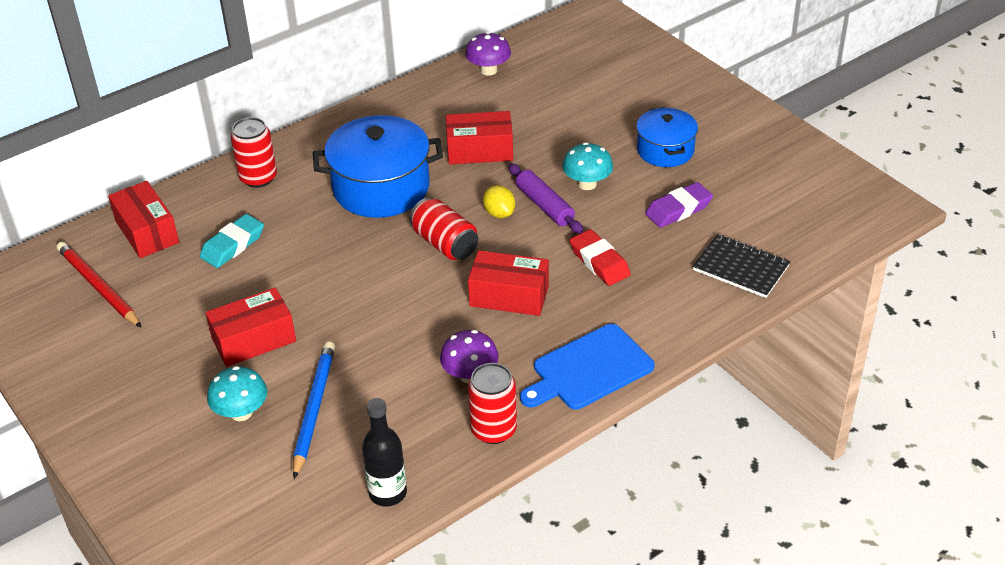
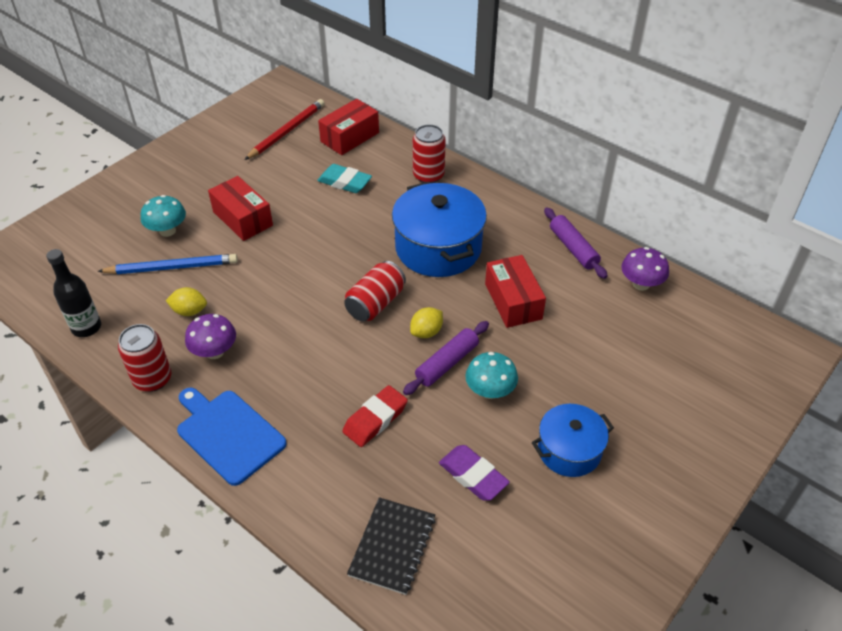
camera: 75 degrees right, 5 degrees up
(397, 395) = (189, 311): none -> yellow lemon
(424, 99) = (573, 248): none -> purple rolling pin
(509, 296) = (315, 359): red box -> none

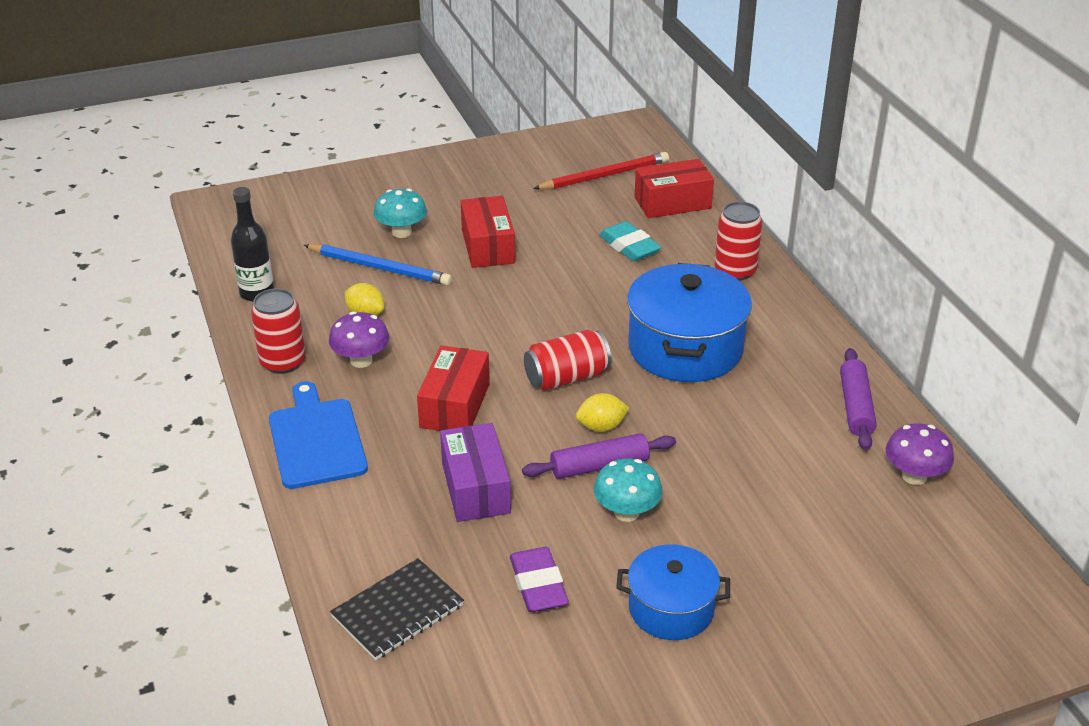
camera: 30 degrees right, 10 degrees down
(375, 419) = (475, 488): red eraser -> purple box
(513, 301) = (731, 434): red box -> red box (455, 405)

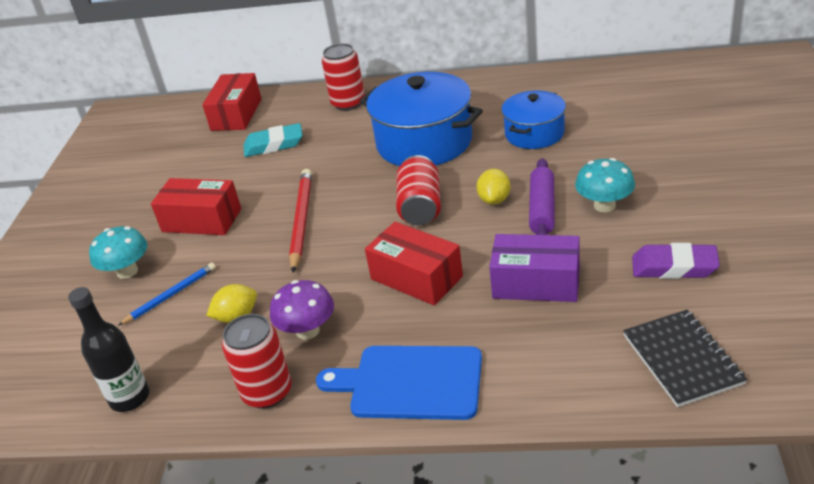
camera: 60 degrees left, 0 degrees up
(379, 268) = (170, 295): blue pencil -> blue pencil, size x0.64
(604, 175) = (165, 140): red pencil -> red pencil (301, 221)
(671, 609) = (721, 204): blue pot -> blue pot (534, 134)
(856, 407) = (537, 85): purple rolling pin -> none
(914, 476) = (620, 79): purple mushroom -> none

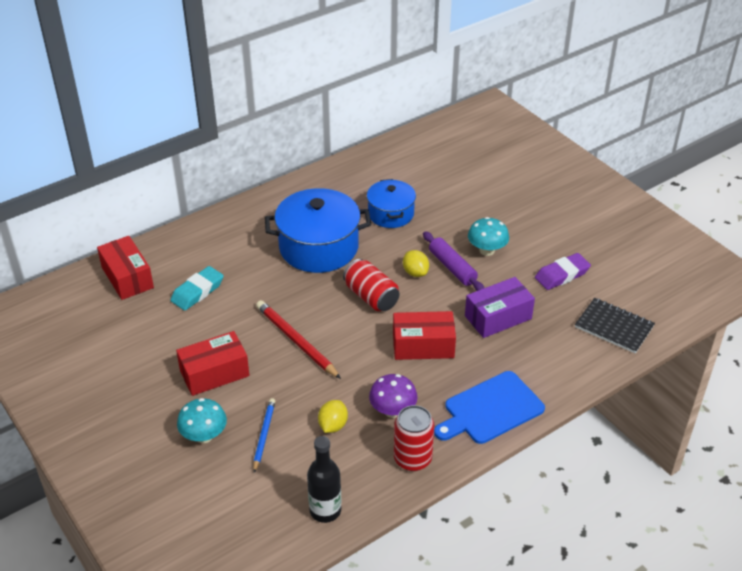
camera: 45 degrees left, 5 degrees up
(348, 103) = (218, 235): red can -> none

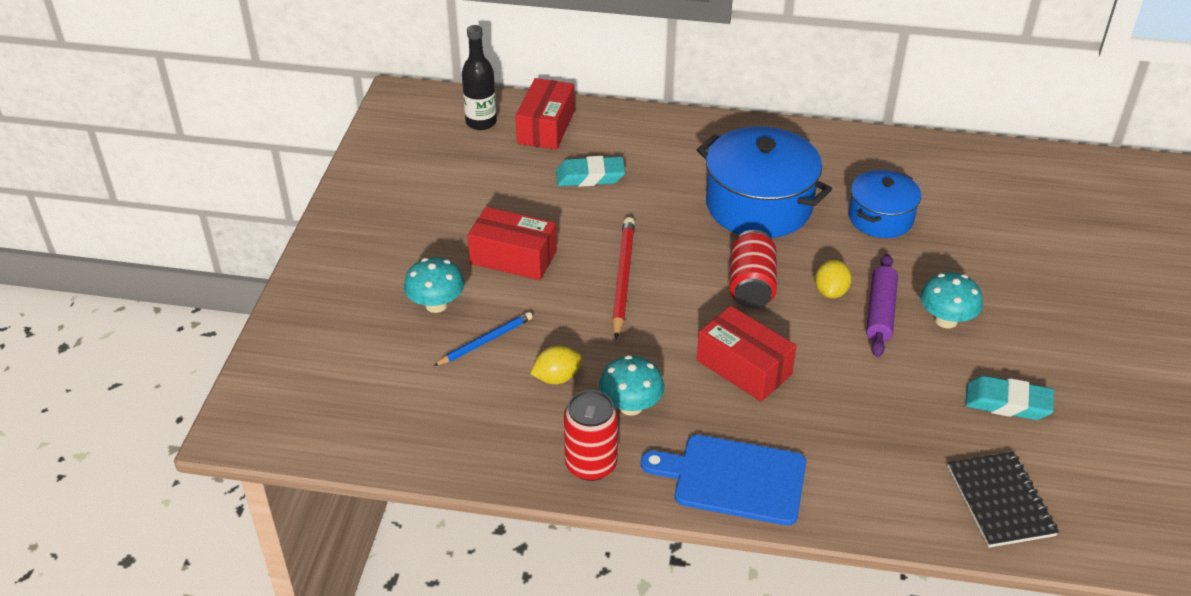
camera: 45 degrees right, 0 degrees up
(325, 510) = (452, 447): black bottle -> black bottle (481, 122)
(393, 411) = (630, 406): purple mushroom -> turquoise mushroom
(498, 317) = (866, 395): purple box -> none
(562, 275) = (1007, 403): purple eraser -> turquoise eraser

